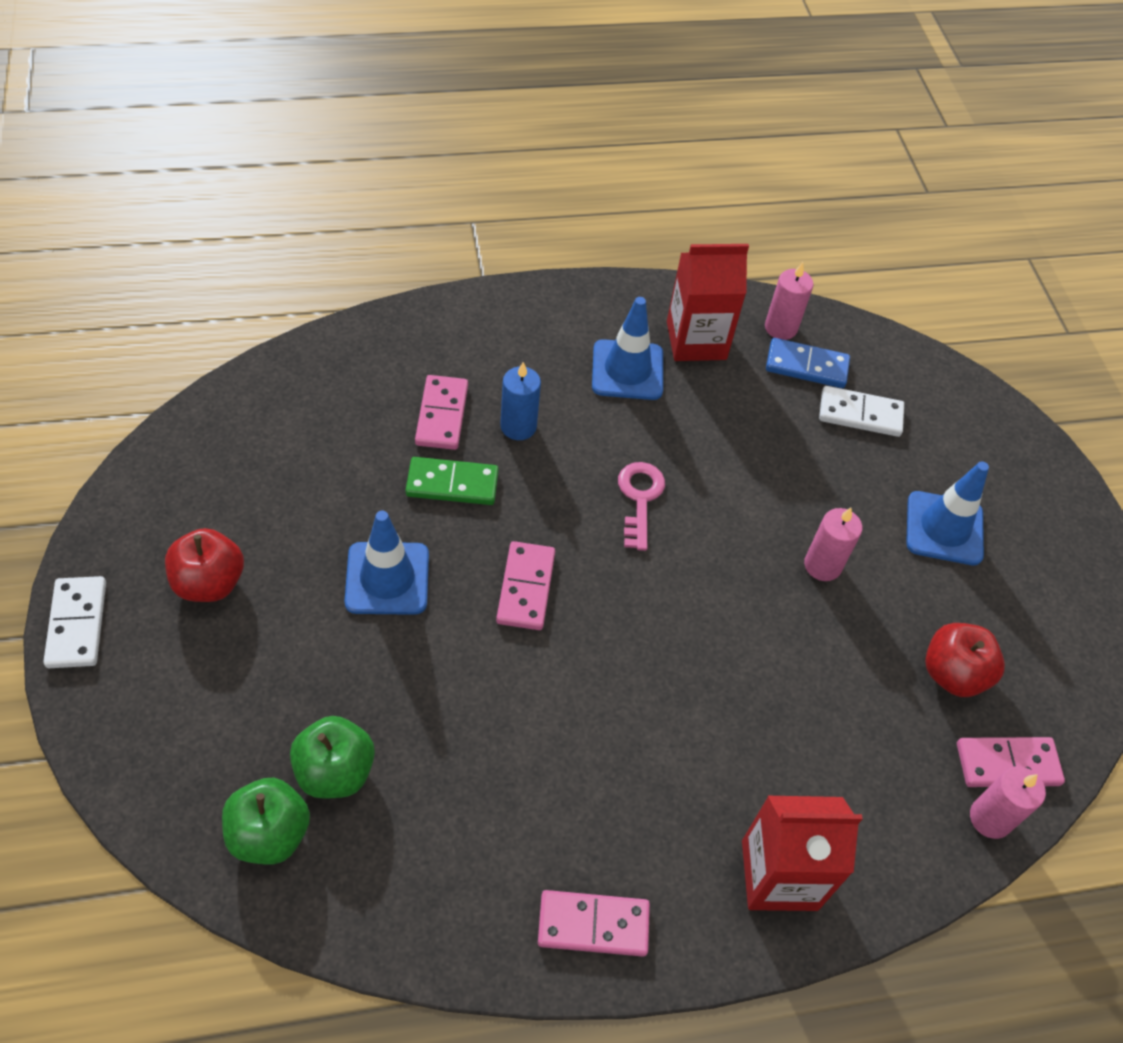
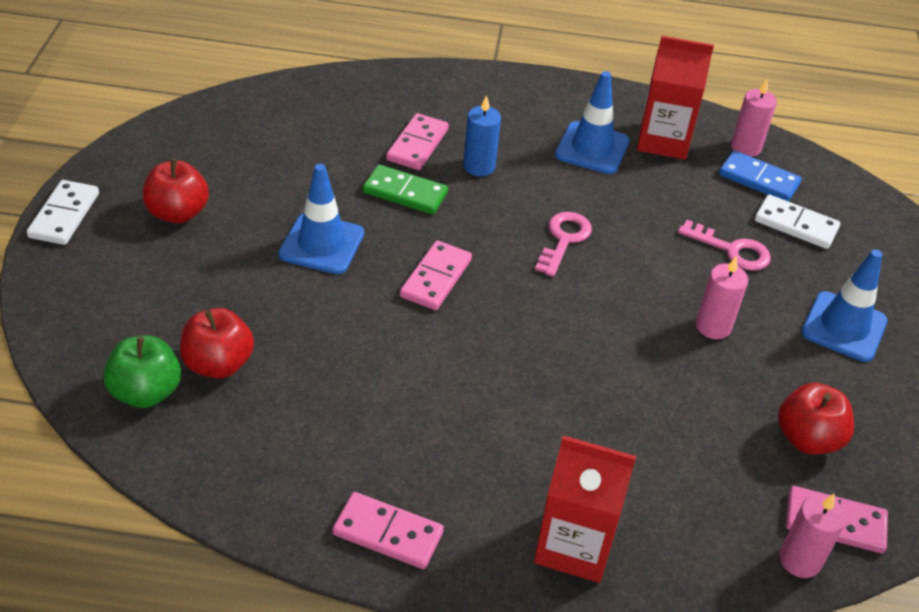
camera: 20 degrees right, 10 degrees down
(335, 771) = (218, 364): green apple -> red apple
(809, 464) = (732, 250): none -> pink key

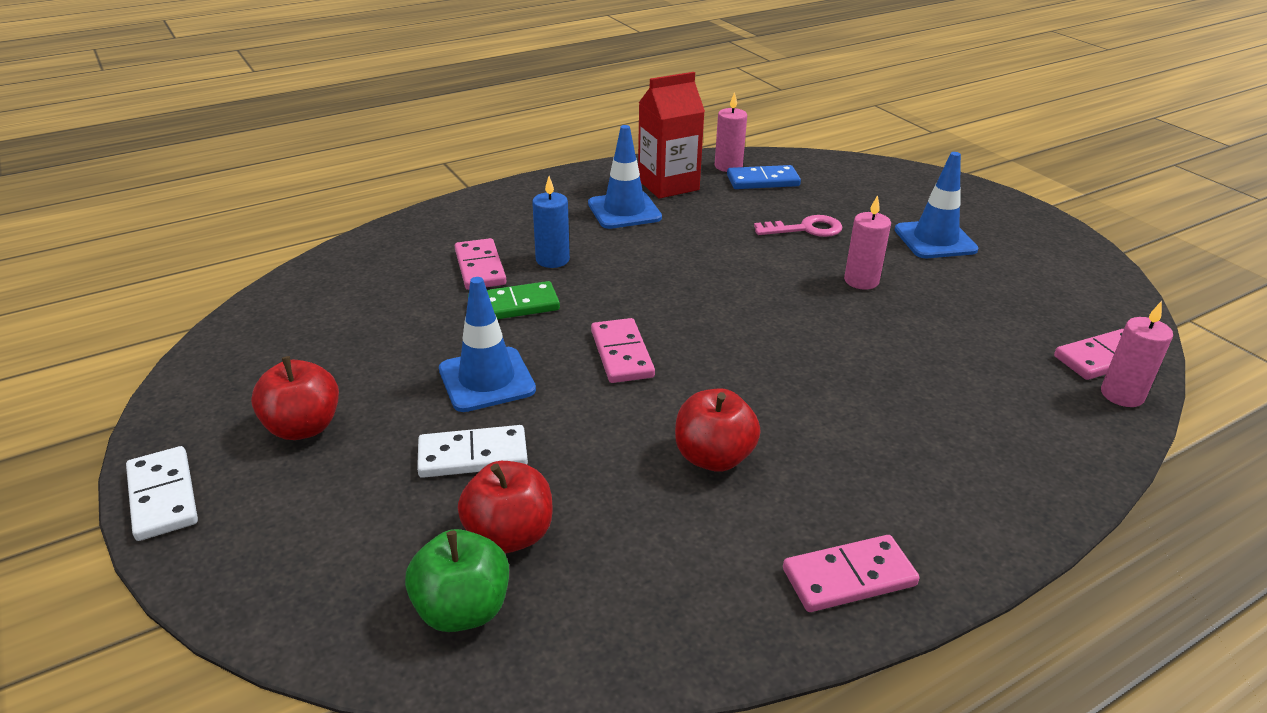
camera: 35 degrees left, 10 degrees down
(564, 239) = (684, 278): pink key -> none
(574, 545) = (988, 484): red carton -> none
(796, 225) = (822, 196): white domino -> white domino (473, 455)
(807, 438) = (1014, 317): red apple -> red apple (713, 457)

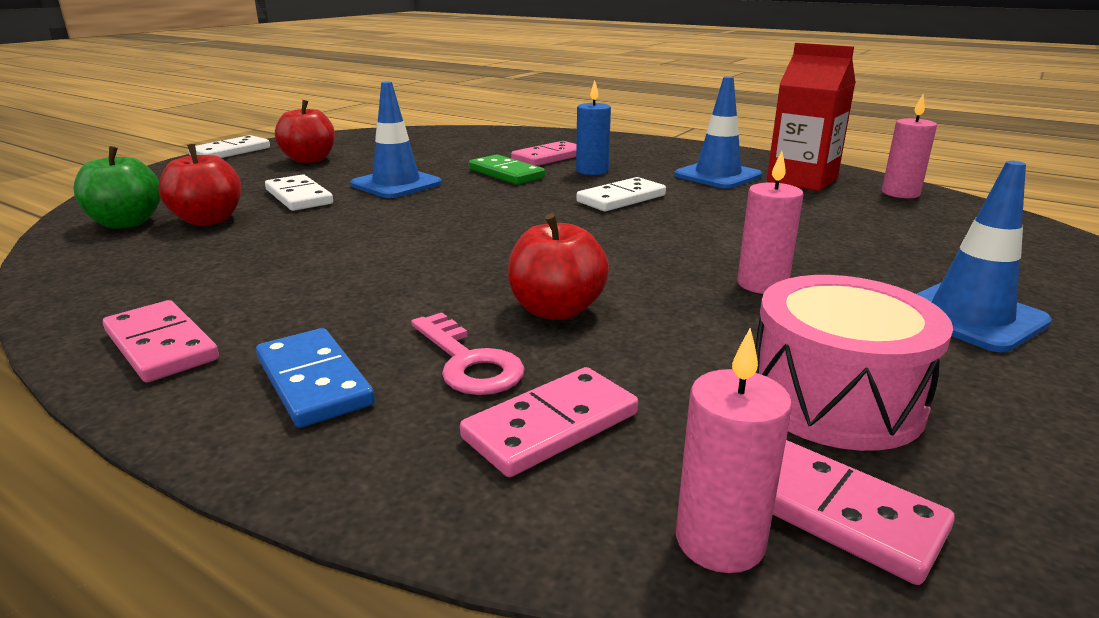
camera: 65 degrees right, 10 degrees down
(621, 354) = (472, 211): pink domino -> pink domino (551, 426)
(648, 272) = (621, 199): none -> white domino
(713, 457) = (336, 264): red apple -> red apple (556, 310)
(763, 181) = (904, 210): blue domino -> blue domino (313, 381)
(806, 229) = (833, 242): pink key -> pink key (468, 362)
(1011, 317) = (834, 399): none -> pink drum

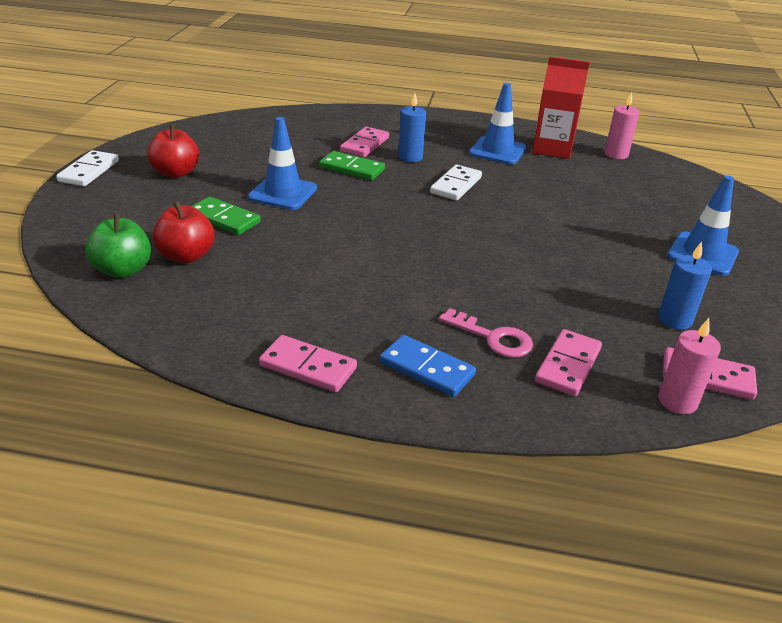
camera: 25 degrees left, 10 degrees up
(299, 197) = (224, 219): white domino -> green domino
(556, 310) = (504, 291): red apple -> none
(762, 284) = (593, 250): pink candle -> none
(834, 399) = (674, 320): pink drum -> blue candle

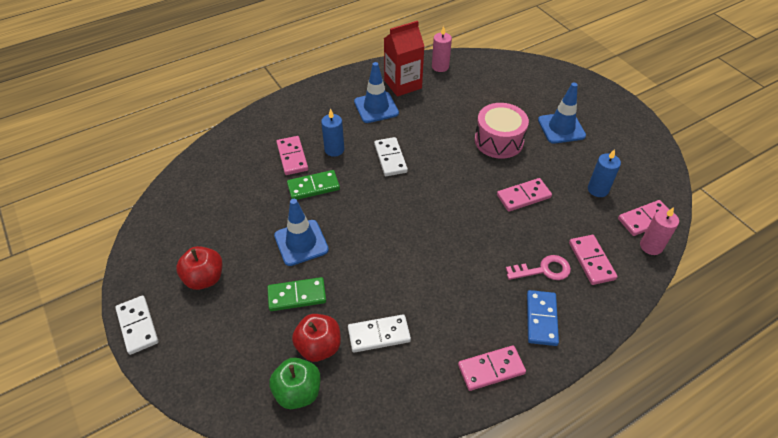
camera: 40 degrees left, 15 degrees up
(246, 280) = (379, 335): none -> white domino
(426, 369) = (541, 319): blue domino -> blue domino turned 75 degrees counterclockwise
(563, 277) = (523, 196): none -> pink domino
(600, 227) = (499, 141): none -> pink drum

